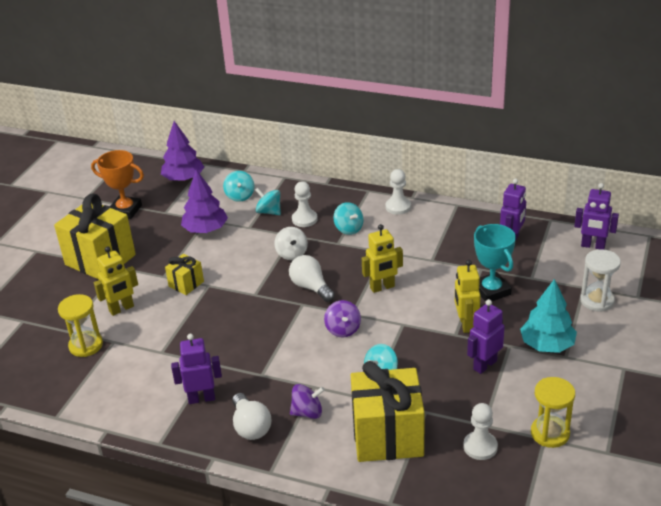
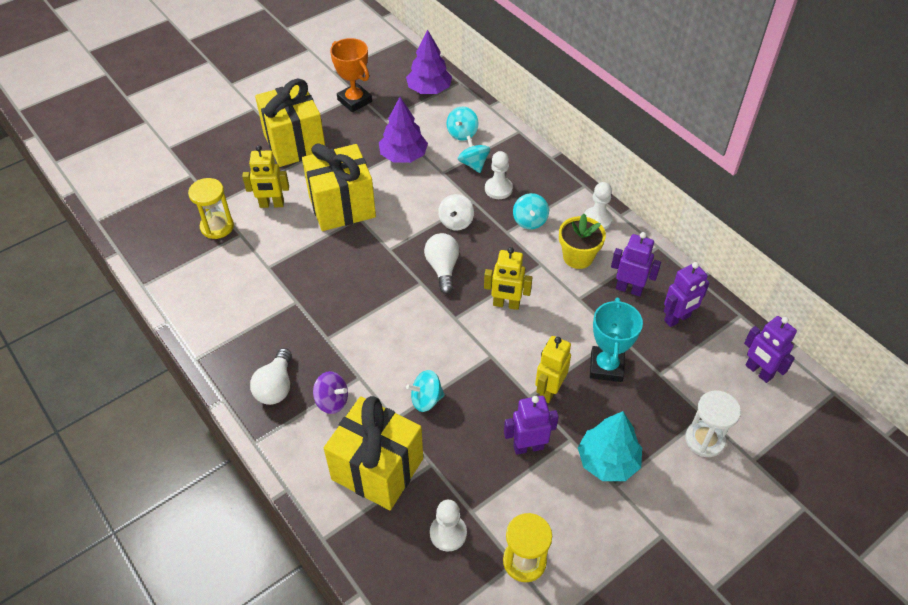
camera: 30 degrees right, 15 degrees up
(186, 284) = (342, 206): yellow gift -> yellow gift, size x2.06
(201, 398) = (261, 333): purple robot -> purple robot (629, 289)
(343, 329) = (433, 331): purple spinning top -> none
(406, 235) = (578, 257): none -> yellow flower pot

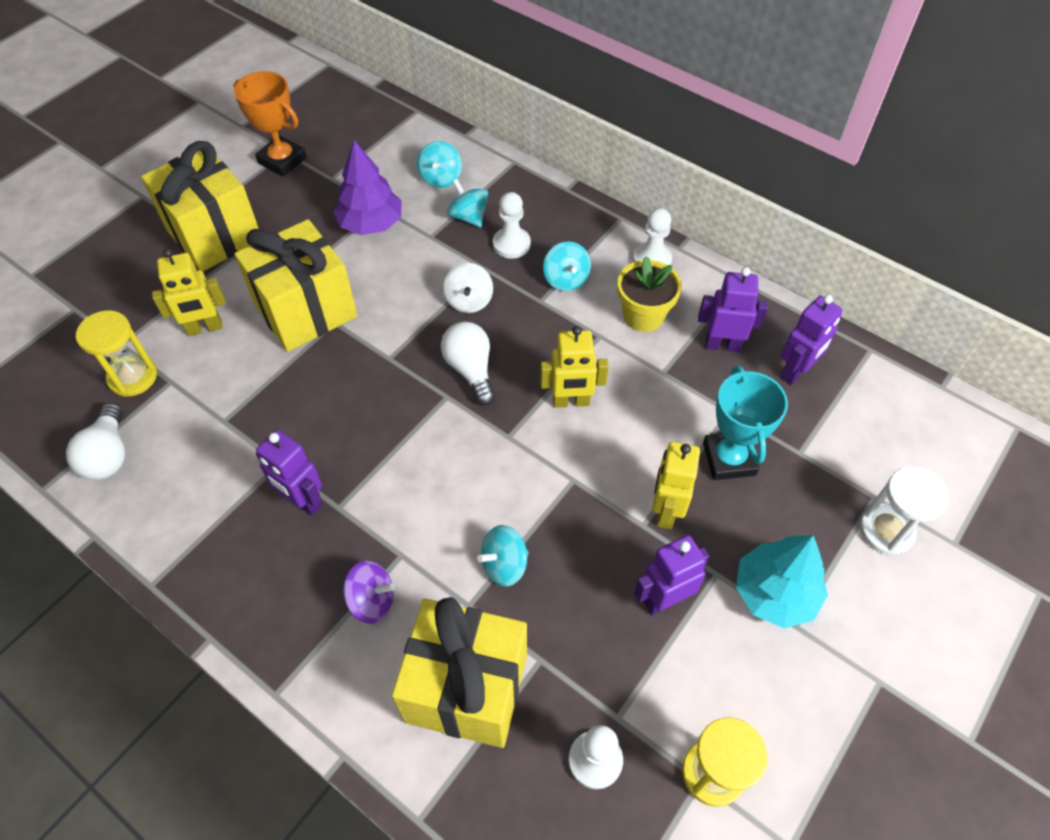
camera: 15 degrees left, 5 degrees up
(276, 386) = (283, 599): white light bulb -> white light bulb (108, 455)
(429, 90) = (379, 128): purple tree -> none
(758, 371) = (919, 420): purple robot -> purple robot (303, 501)

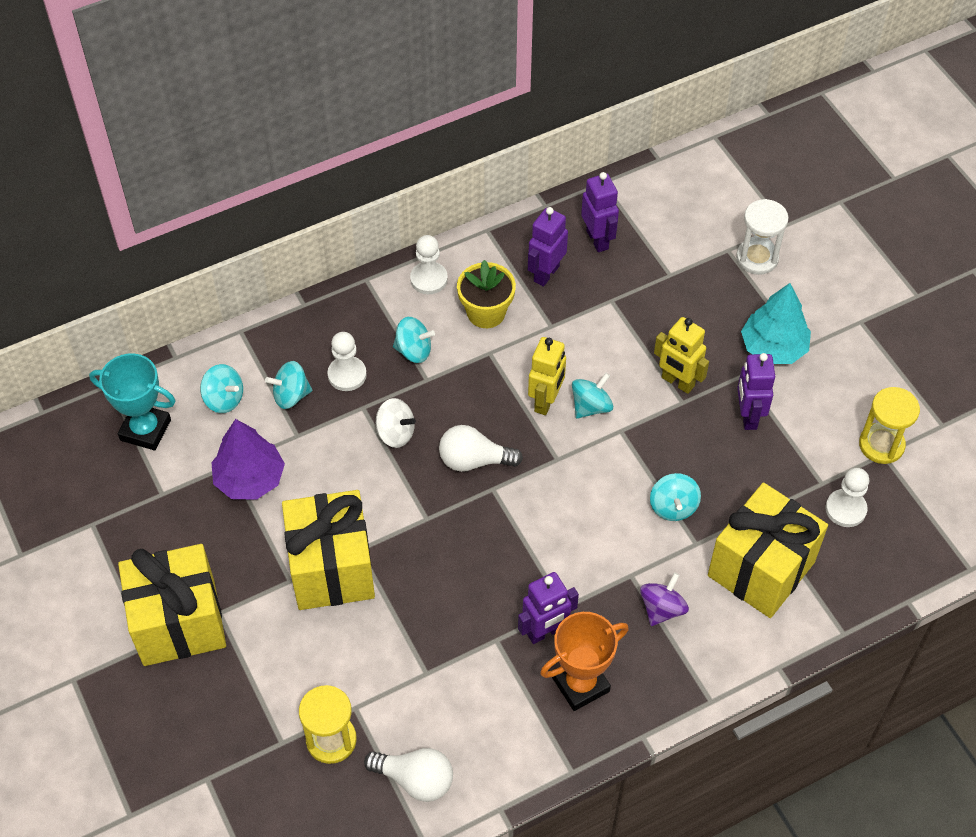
camera: 65 degrees left, 0 degrees up
(205, 328) = (304, 662): yellow robot -> none
(282, 160) = (105, 530): orange trophy -> orange trophy (580, 684)
(587, 442) = (591, 406): none -> turquoise spinning top
(729, 459) = (653, 321): turquoise trophy -> turquoise trophy (145, 430)

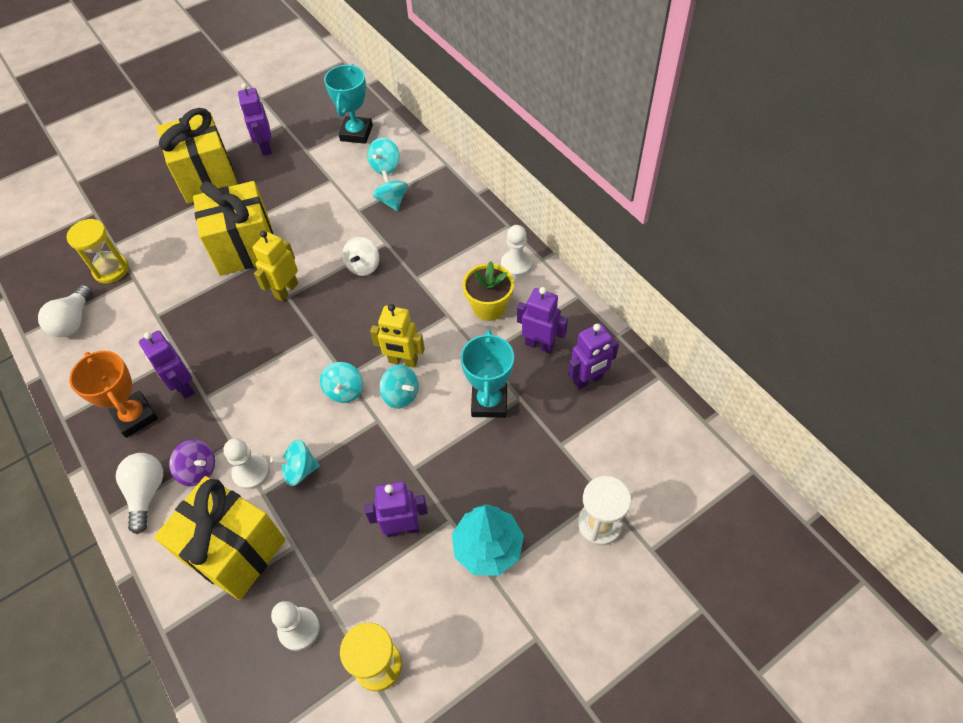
camera: 85 degrees right, 0 degrees up
(137, 546) = (265, 147): none -> purple robot
(250, 479) = (319, 192): purple tree -> none
(347, 375) = (414, 229): white pawn -> white pawn (251, 472)
(414, 351) = (443, 265): turquoise spinning top -> turquoise spinning top (345, 391)
(474, 460) = (341, 319): white light bulb -> white light bulb (147, 493)
(612, 327) = (489, 402): none -> turquoise trophy
(677, 382) = (435, 462): yellow robot -> yellow robot (286, 290)

